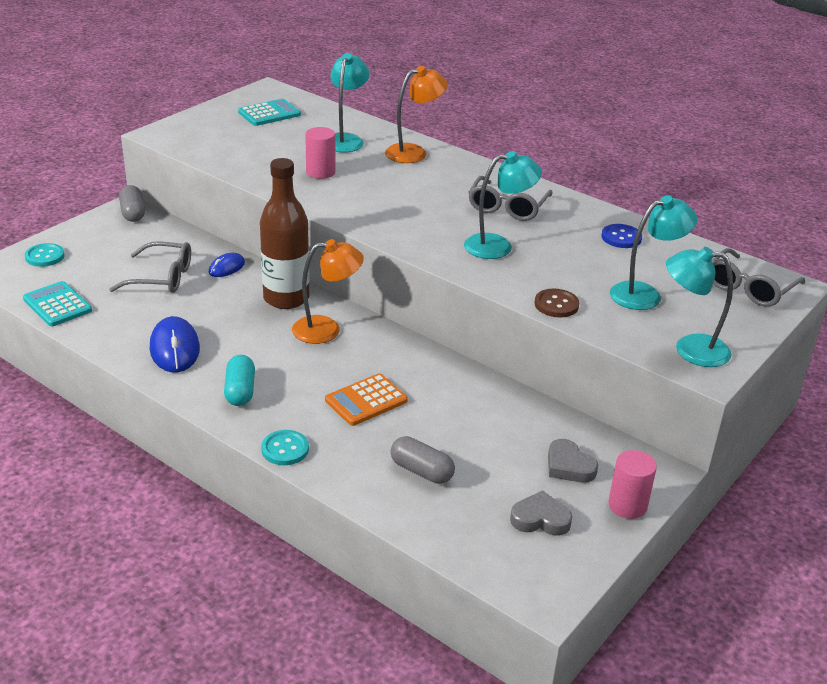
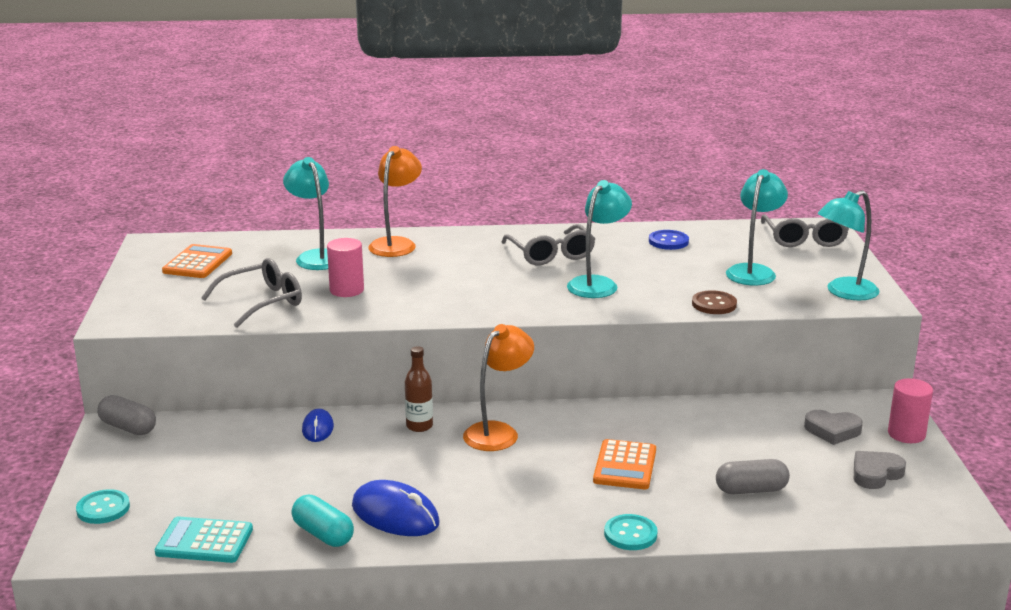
camera: 40 degrees left, 10 degrees down
(162, 277) = (269, 466): grey glasses -> grey glasses (262, 302)
(240, 391) = (515, 514): turquoise capsule -> turquoise capsule (323, 534)
(269, 114) = (197, 263): turquoise calculator -> orange calculator
(286, 298) = (419, 426): brown bottle -> brown bottle, size x0.49

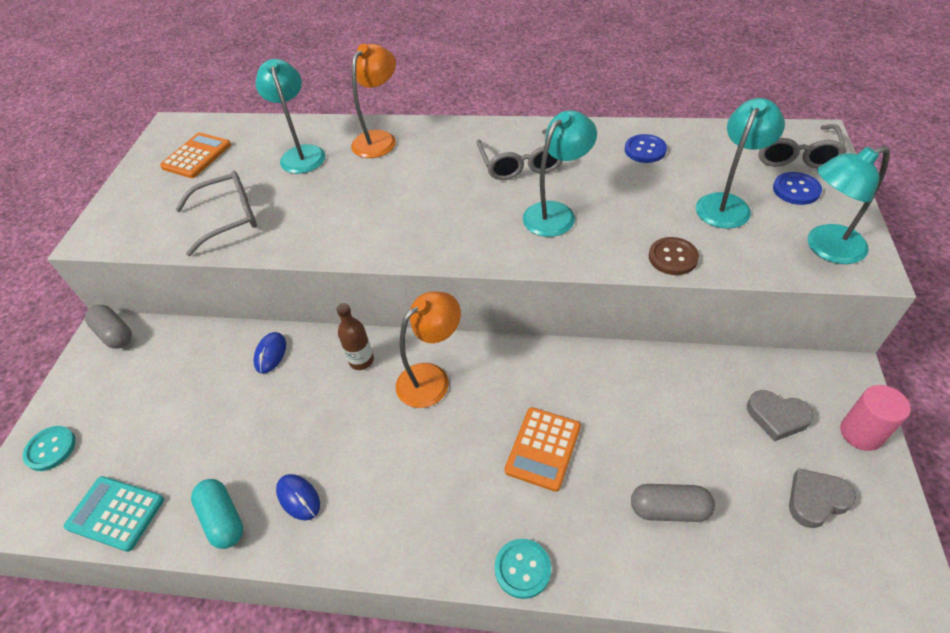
camera: 15 degrees right, 25 degrees up
(347, 290) = (310, 205): pink cylinder -> none
(395, 515) = (298, 498): blue mouse -> blue mouse, size x0.58
(812, 260) = (796, 190): none -> blue button

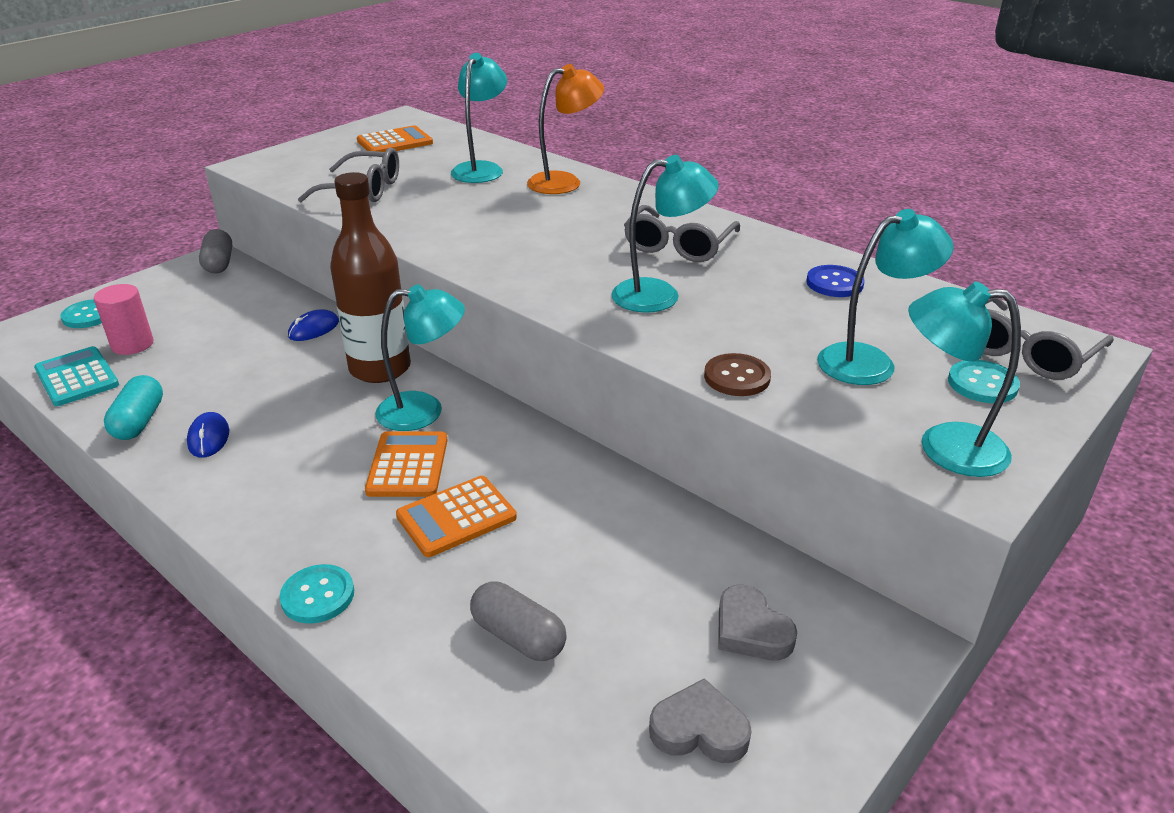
camera: 30 degrees right, 15 degrees down
(361, 361) = (380, 369): brown bottle -> brown bottle, size x2.02
(432, 378) = (424, 411): orange lamp -> turquoise lamp
(469, 429) = (408, 465): none -> orange calculator
(796, 190) = (982, 384): blue button -> turquoise button
(861, 433) = (845, 705): pink cylinder -> pink cylinder (132, 344)

